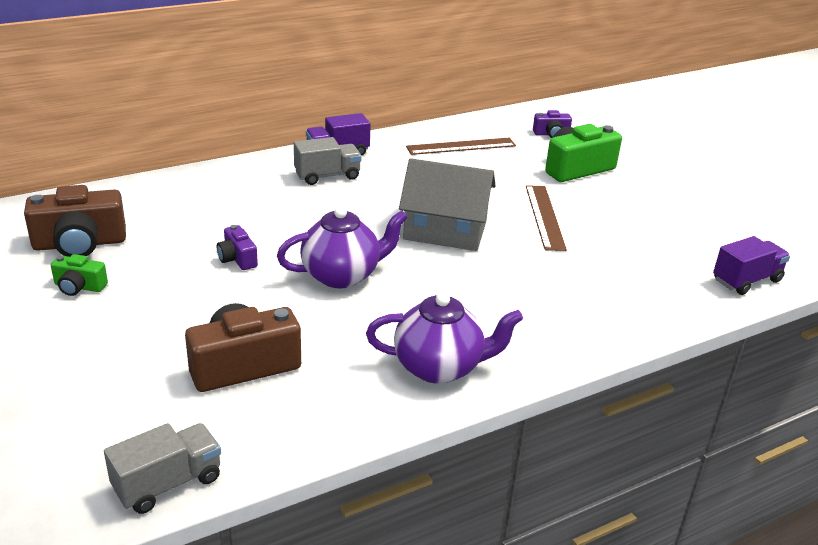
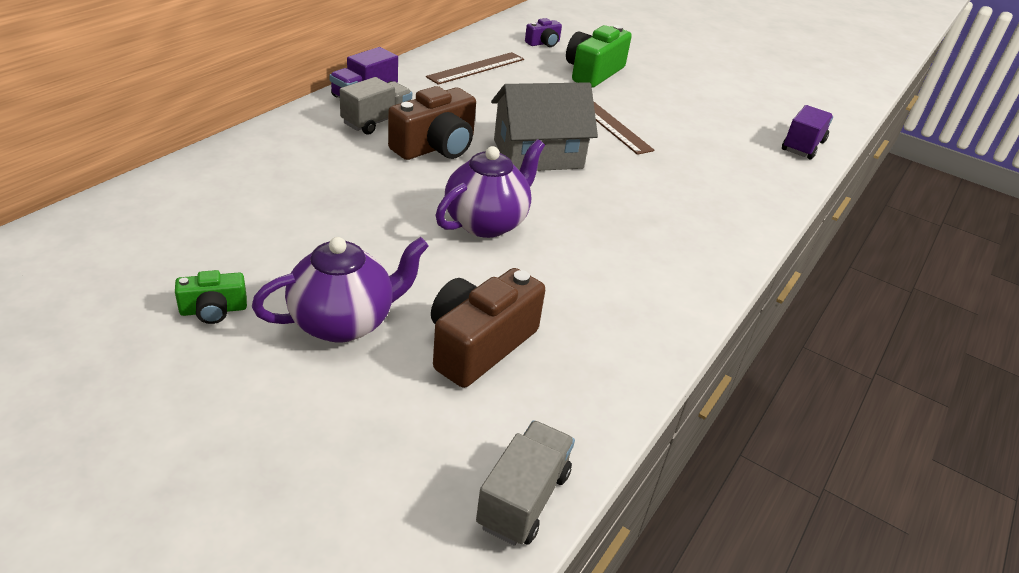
camera: 30 degrees left, 5 degrees up
(80, 244) = (165, 258): brown camera -> brown camera (436, 147)
(237, 259) = (366, 231): purple camera -> none
(439, 367) = (655, 290): purple teapot -> purple teapot (343, 322)

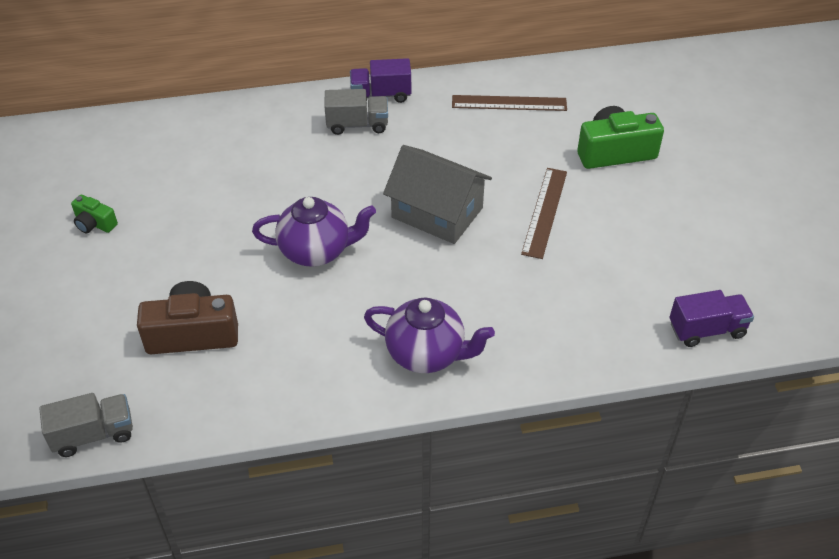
camera: 50 degrees right, 10 degrees up
(343, 322) = (144, 272): purple teapot -> purple teapot (427, 354)
(436, 147) = (369, 168): brown camera -> none
(543, 43) = (615, 98): purple camera -> none

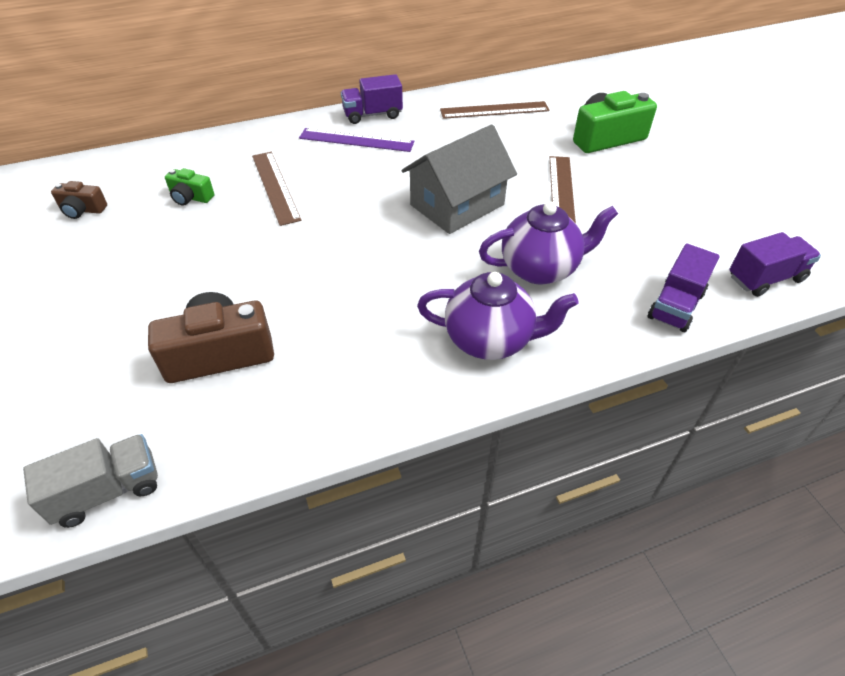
camera: 10 degrees left, 0 degrees up
(88, 175) = (82, 210): none -> brown camera
(94, 224) = (93, 255): green camera -> green camera (191, 197)
(268, 171) = (275, 187): none -> brown ruler
(316, 251) = (342, 253): purple teapot -> purple teapot (540, 269)
(357, 125) = (356, 140): grey truck -> purple ruler
(437, 212) = (457, 205): grey house -> grey house turned 60 degrees counterclockwise
(608, 345) = (676, 305): none -> purple truck

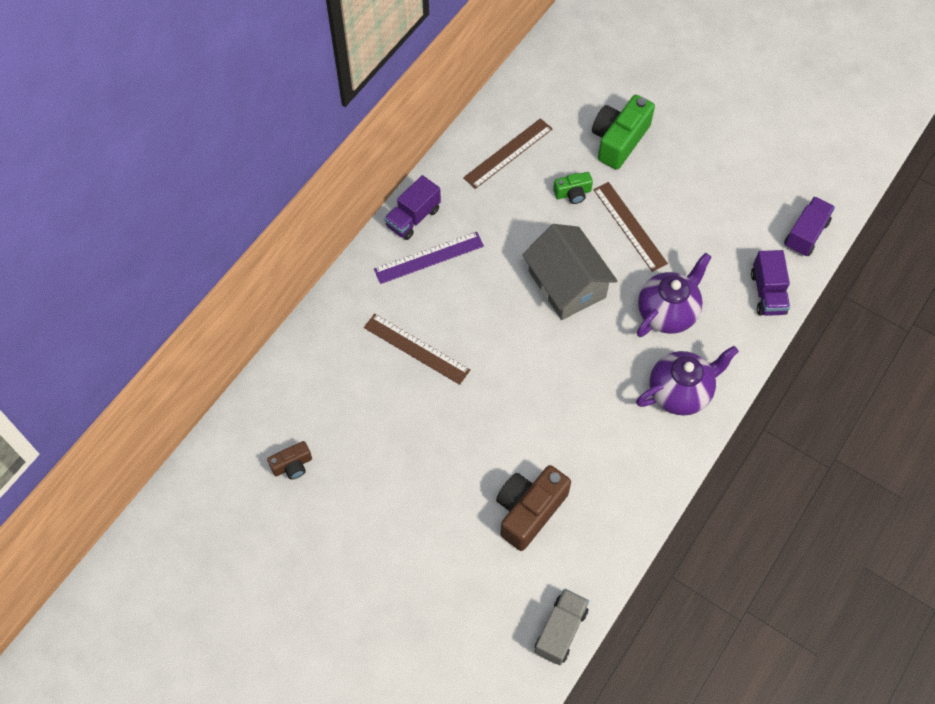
camera: 35 degrees left, 15 degrees up
(191, 197) = (363, 400): green camera -> green camera (573, 193)
(457, 205) = (567, 284): grey house -> grey house turned 45 degrees counterclockwise

